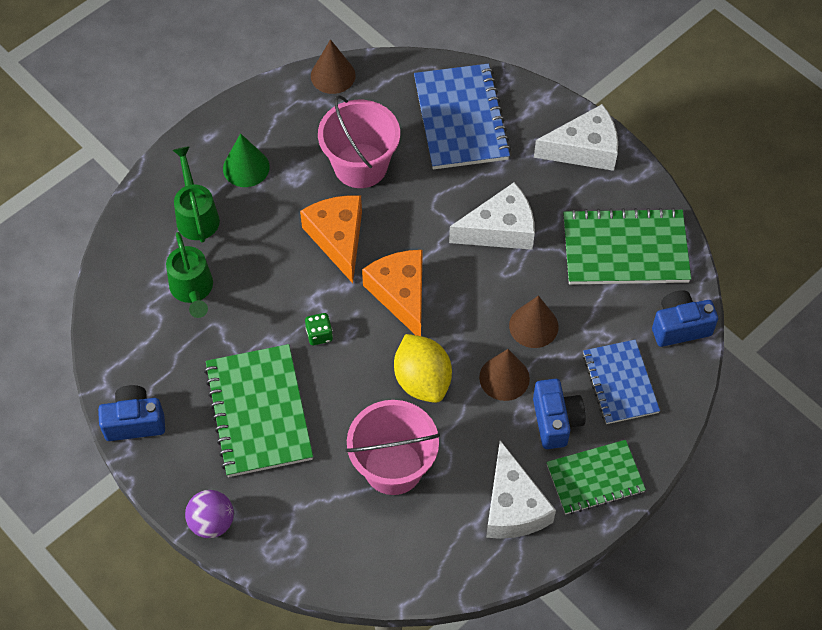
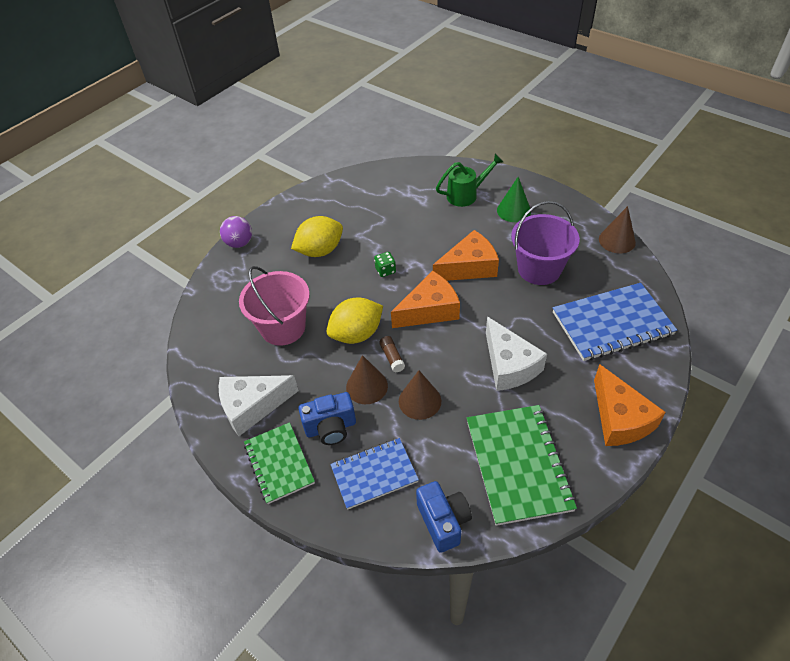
camera: 85 degrees right, 10 degrees down
(134, 422) = (307, 197): blue camera -> none
(192, 290) = (407, 204): green watering can -> none
(259, 412) = (320, 251): green notebook -> yellow lemon
(360, 166) = (539, 269): pink bucket -> purple bucket
(467, 346) = (392, 357): none -> brown glue stick
(584, 149) = (620, 418): white cheese -> orange cheese

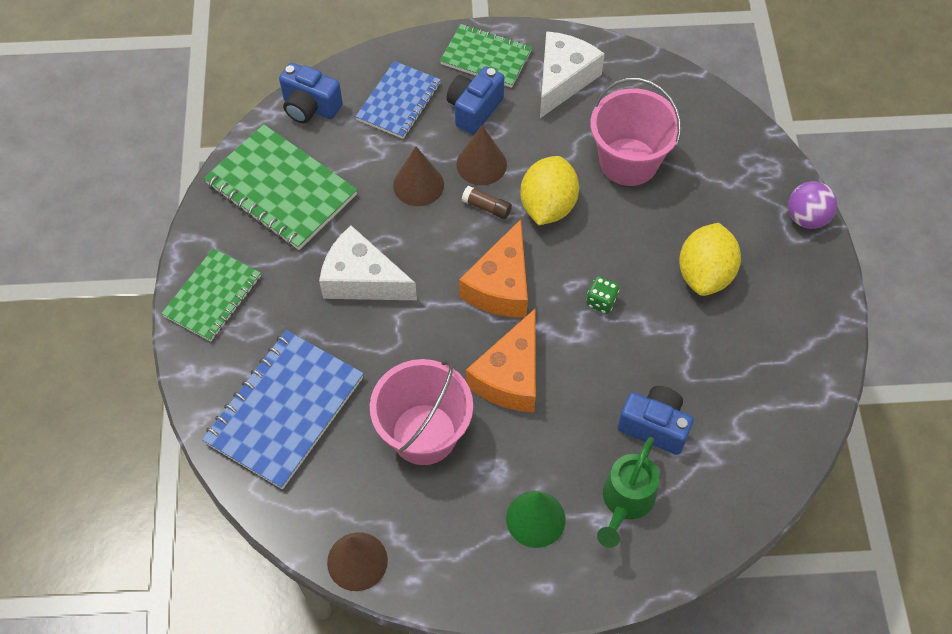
camera: 135 degrees right, 10 degrees up
(422, 211) = (654, 426): none -> blue camera
(539, 269) = (424, 434): purple bucket -> pink bucket
(620, 418) = (213, 296): orange cheese -> green notebook

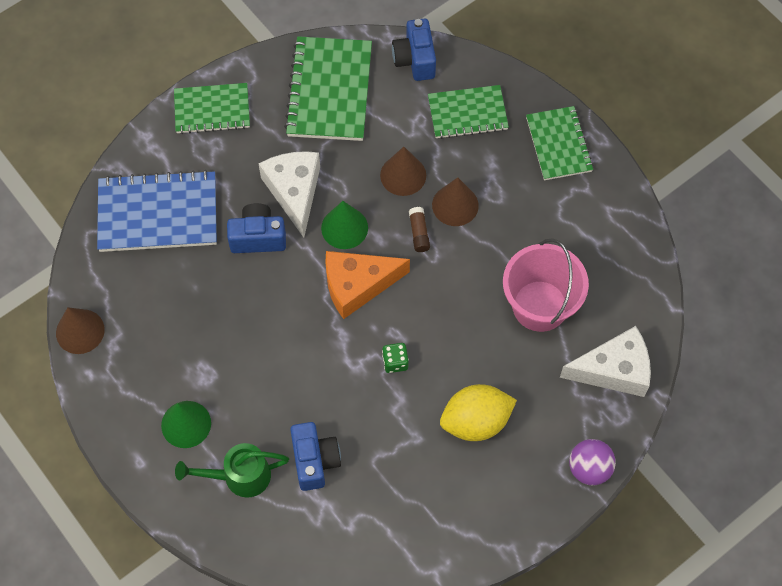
camera: 55 degrees right, 5 degrees up
(399, 102) = (467, 113): blue notebook -> green notebook
(424, 434) = (201, 311): pink bucket -> none
(433, 261) = (344, 228): none -> green cone
(474, 110) = (502, 168): blue camera -> blue camera (258, 237)
(510, 376) = (286, 338): orange cheese -> none
(548, 206) = (452, 274): yellow lemon -> none
(563, 79) = (582, 211): white cheese -> white cheese (614, 370)

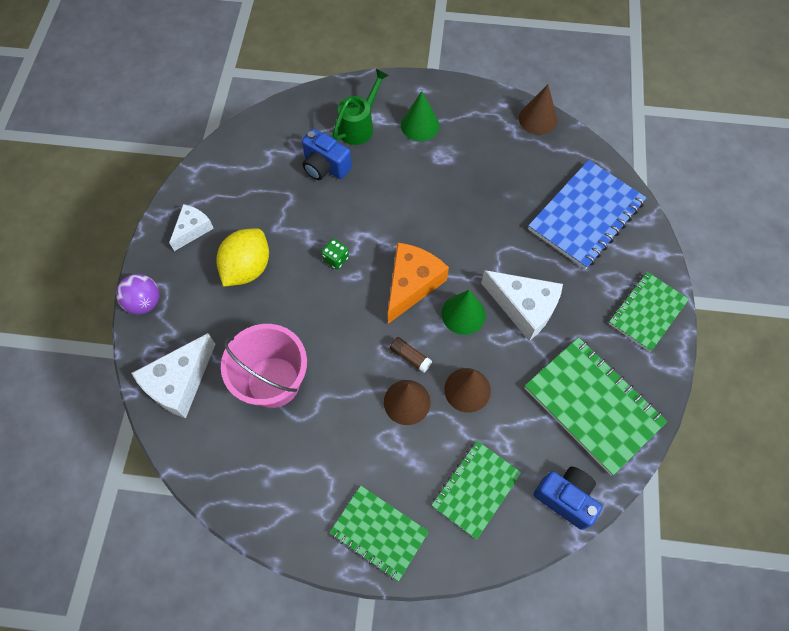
camera: 135 degrees right, 0 degrees up
(258, 237) = (509, 257): blue camera -> none
(491, 505) = (192, 229): none -> white cheese

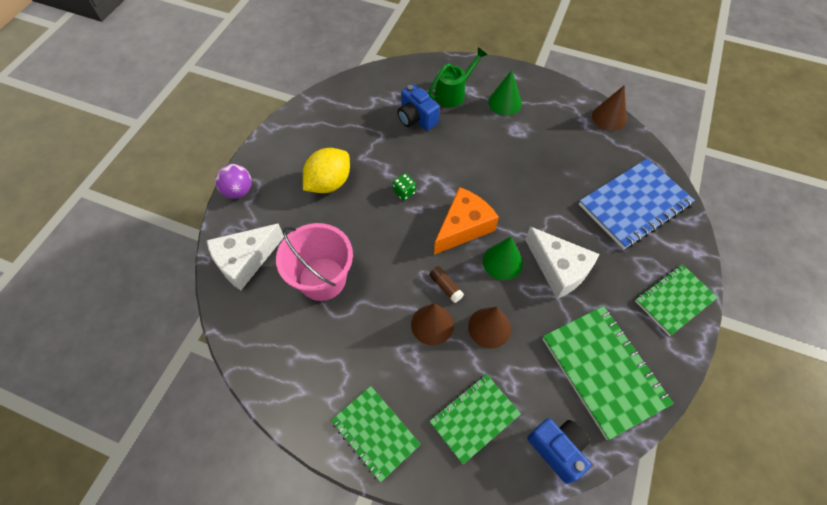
camera: 15 degrees right, 5 degrees down
(192, 229) = (294, 144): white cheese -> none

